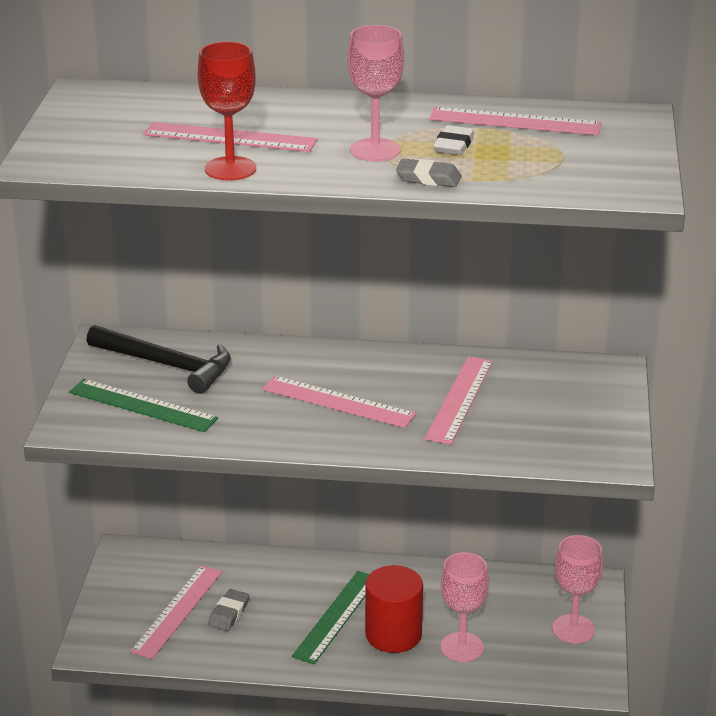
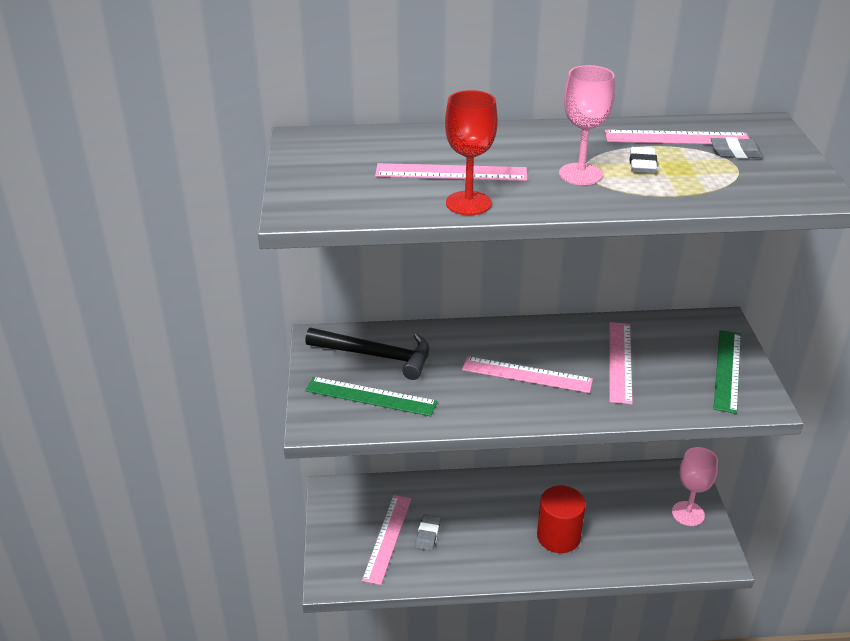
camera: 10 degrees left, 5 degrees up
(336, 616) = (510, 526): green ruler -> green ruler (727, 370)
(428, 178) = (641, 197): grey eraser -> grey eraser (735, 152)
(462, 647) = (613, 541): pink goblet -> none

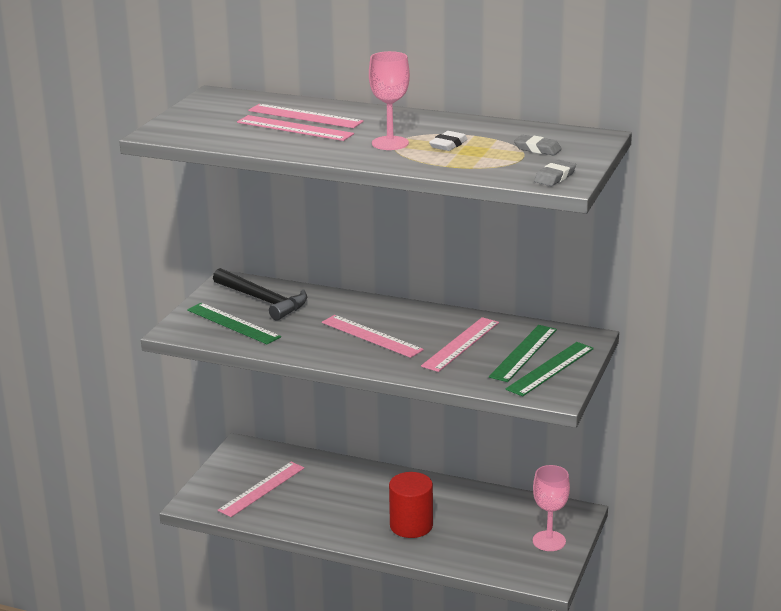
camera: 25 degrees right, 10 degrees down
(428, 535) = (297, 495): grey eraser -> grey eraser (555, 177)
(468, 203) = (281, 146): red goblet -> none
(677, 138) = (504, 134): pink ruler -> pink ruler (305, 116)
(686, 357) = (523, 353): none -> green ruler

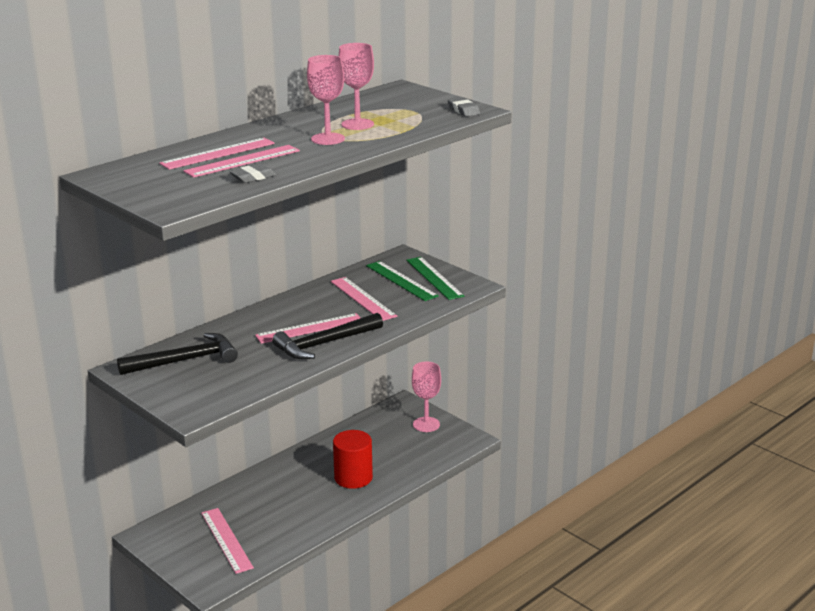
camera: 65 degrees left, 0 degrees up
(233, 323) = (212, 383): green ruler -> none
(347, 351) = (324, 344): none -> black hammer
(448, 145) = (357, 124): white eraser -> pink goblet
(537, 149) = (403, 105): grey eraser -> grey eraser (253, 177)

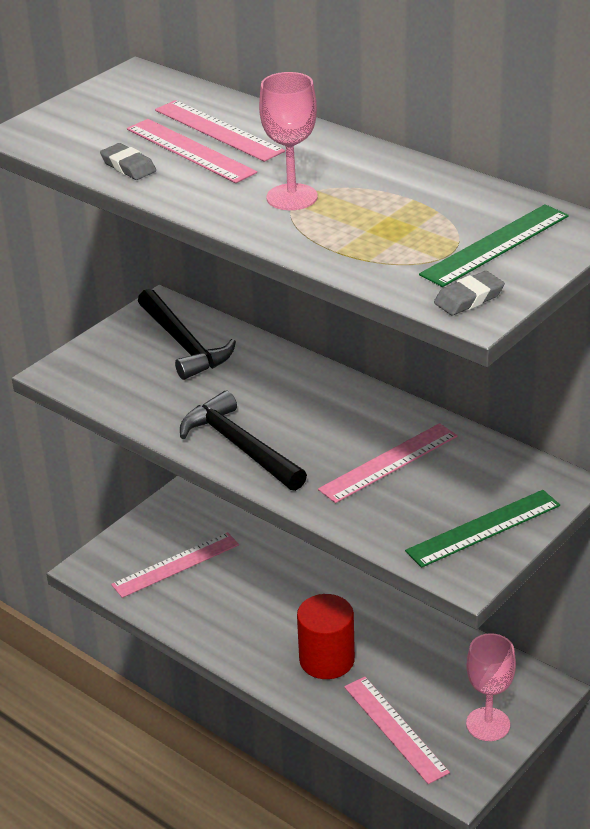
camera: 85 degrees right, 10 degrees up
(309, 328) = (283, 427): pink ruler -> pink ruler (395, 729)
(357, 124) = (366, 212): pink goblet -> none
(401, 281) = (462, 494): green ruler -> green ruler (495, 245)

